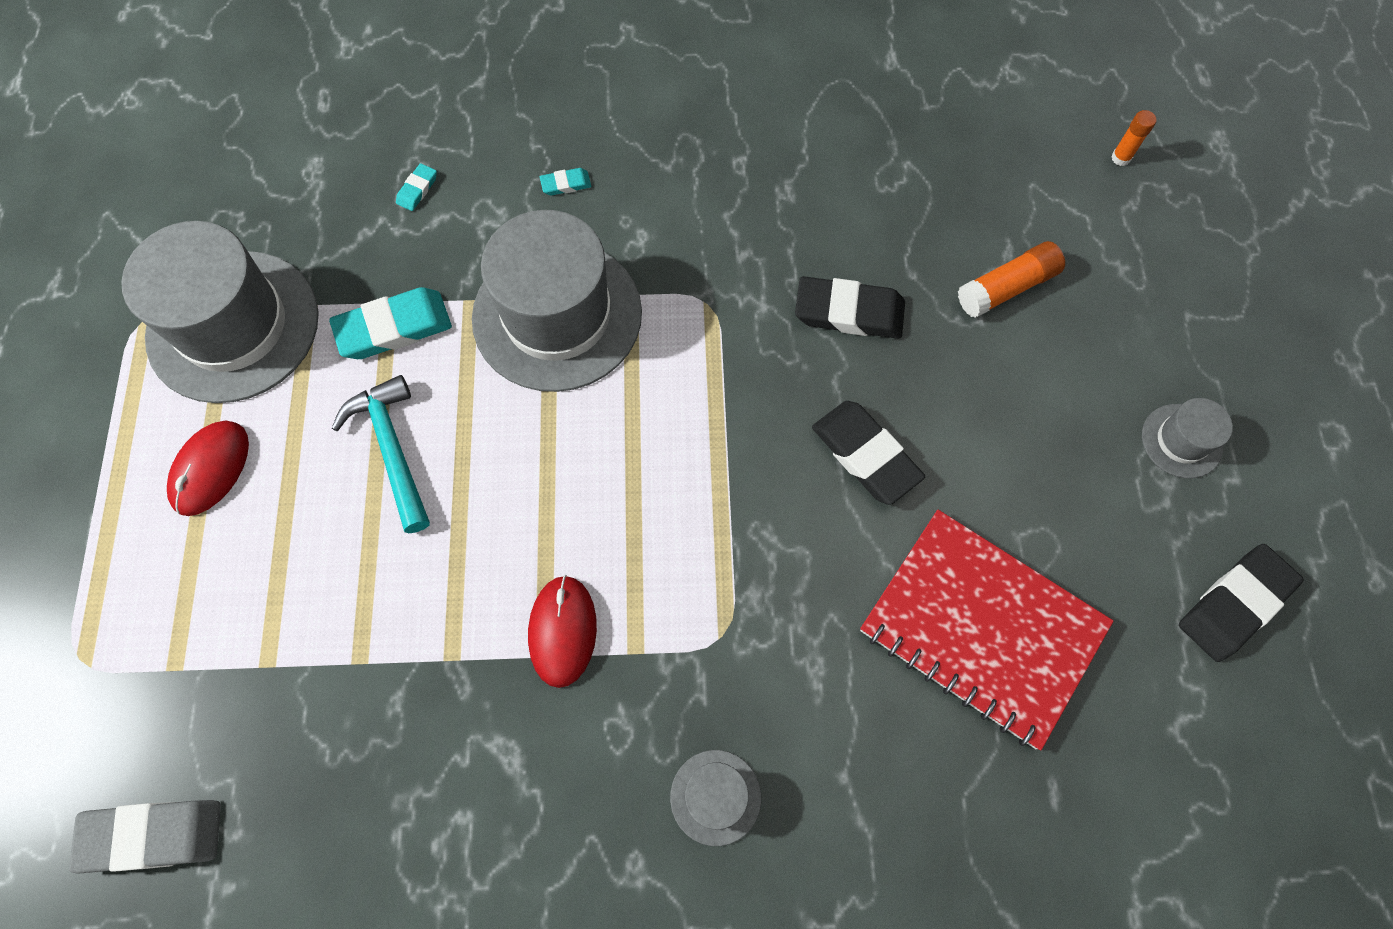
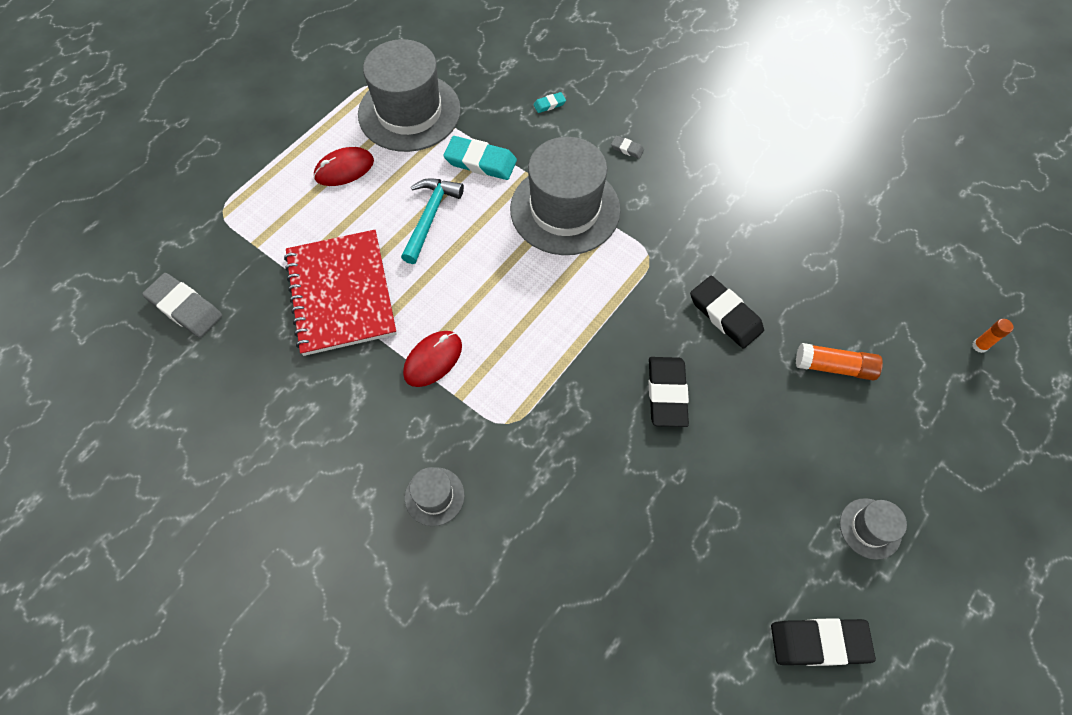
camera: 40 degrees right, 5 degrees down
(566, 184) = (627, 149): turquoise eraser -> grey eraser
(982, 628) = (650, 531): red notebook -> red notebook (341, 294)

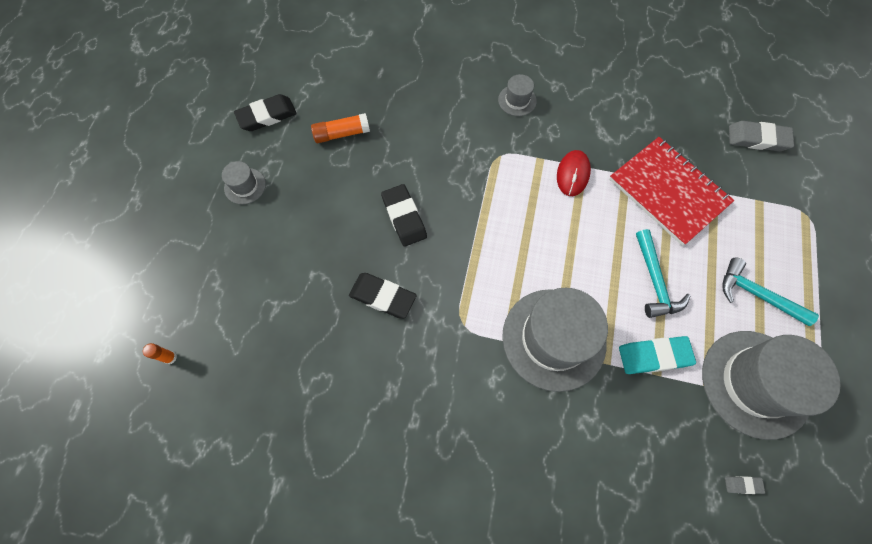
camera: 155 degrees right, 5 degrees up
(344, 169) = (756, 294): red mouse -> turquoise hammer
(549, 104) = (638, 460): turquoise eraser -> none
(627, 149) = (534, 436): grey eraser -> grey eraser (742, 484)
(834, 367) = (287, 288): orange glue stick -> orange glue stick (342, 134)

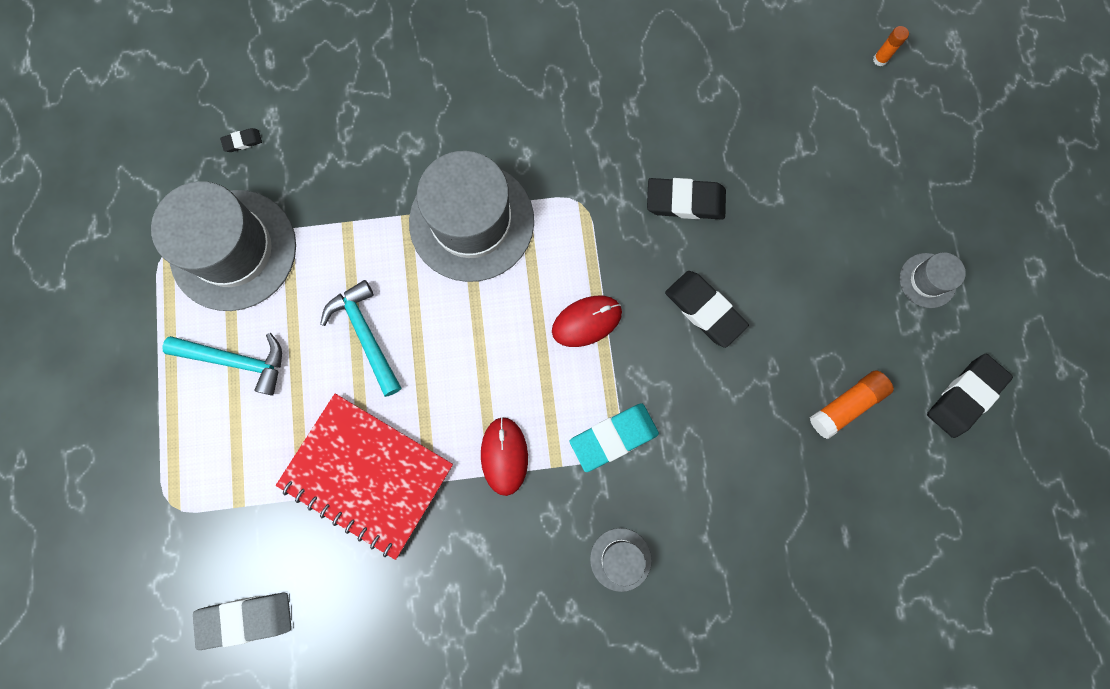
camera: 160 degrees right, 10 degrees up
(489, 237) = (586, 321): none -> red mouse
(654, 356) = (352, 241): turquoise eraser -> turquoise eraser (614, 437)
(742, 484) = (242, 141): grey eraser -> black eraser

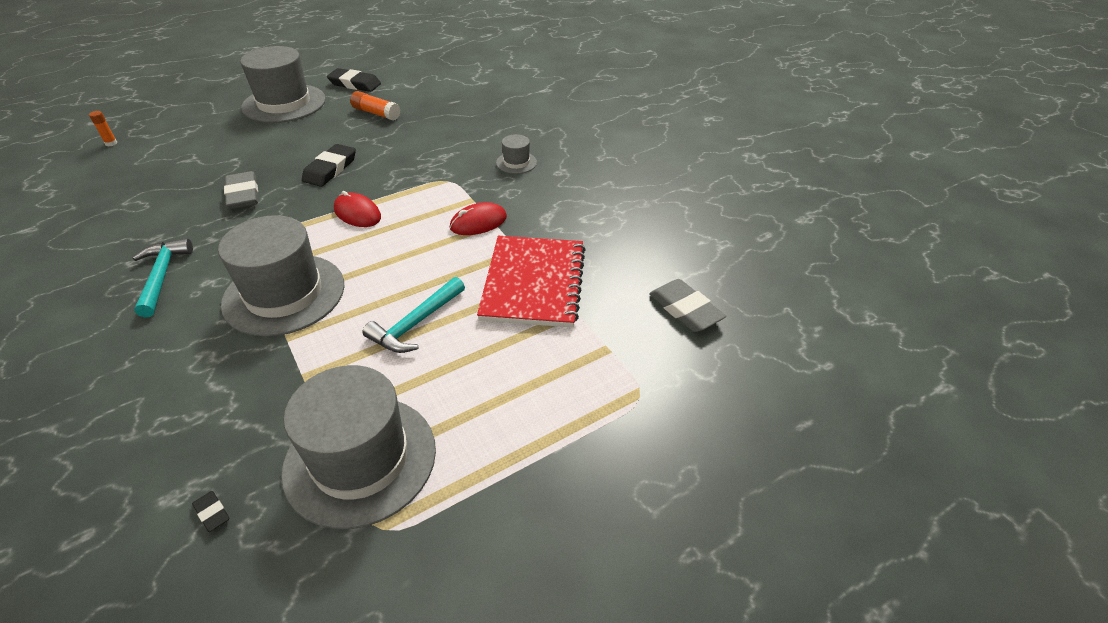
camera: 115 degrees left, 35 degrees down
(237, 361) = (481, 404): turquoise hammer -> turquoise hammer (162, 276)
(614, 437) = (439, 182): turquoise eraser -> none
(685, 201) = (243, 194): black eraser -> grey eraser
(927, 280) = (284, 103): grey hat -> grey hat, size x2.23

